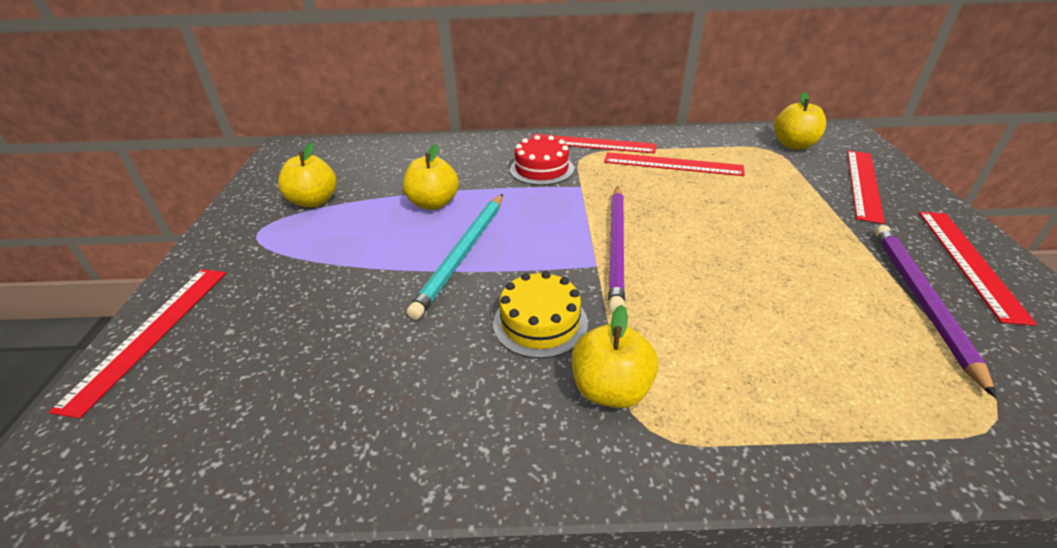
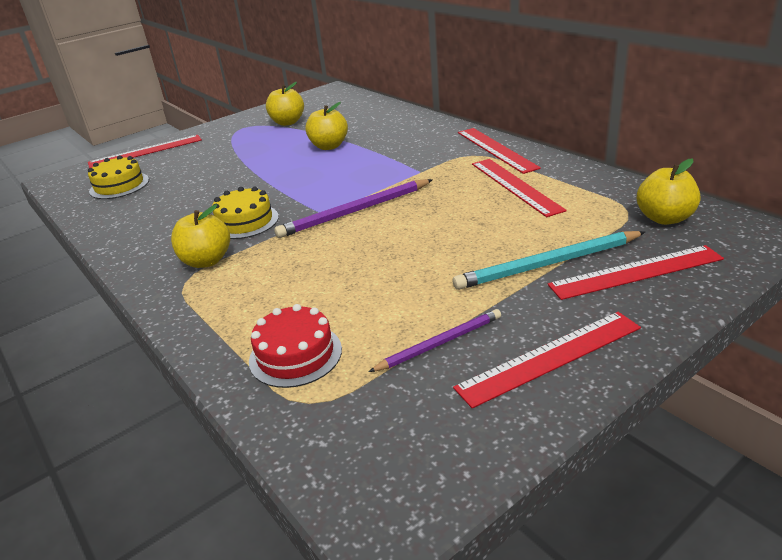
camera: 55 degrees right, 5 degrees down
(226, 401) = (119, 185): none -> yellow cake
(463, 254) = (286, 176): turquoise pencil -> turquoise pencil (549, 264)
(541, 169) = (424, 152): red cake -> red cake (295, 355)
(921, 301) = (439, 343): purple pencil -> purple pencil, size x0.63

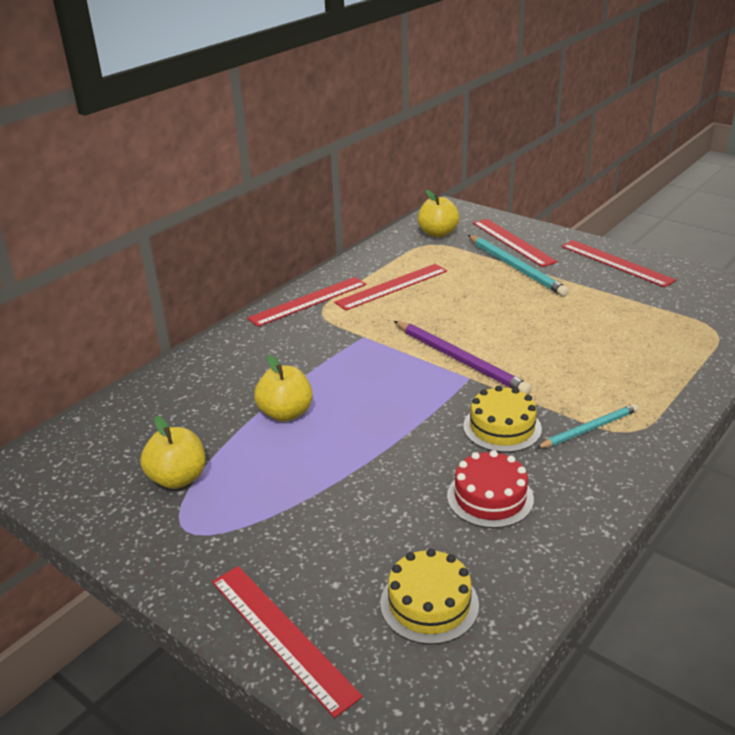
camera: 105 degrees left, 0 degrees up
(206, 261) = (588, 429): yellow apple -> turquoise pencil
(295, 355) = (679, 345): red cake -> red cake (490, 497)
(439, 343) = (628, 296): purple pencil -> none

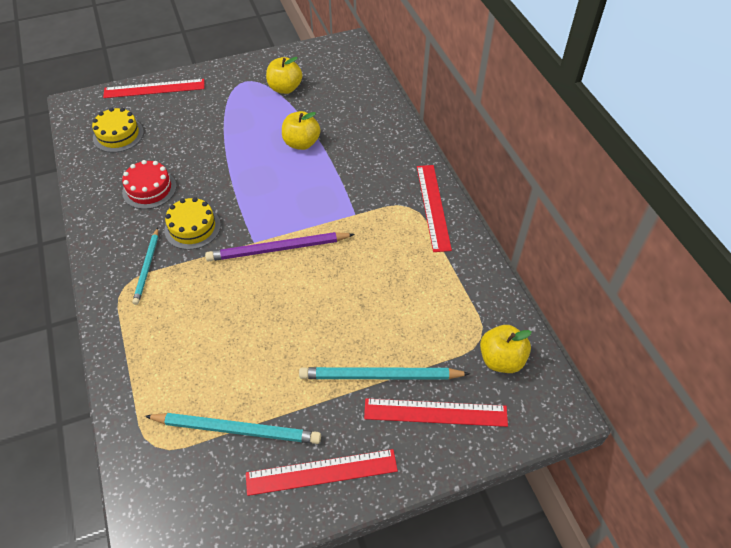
camera: 120 degrees right, 20 degrees up
(392, 286) = (416, 267): red ruler -> none
(645, 304) = (236, 429): none -> turquoise pencil

